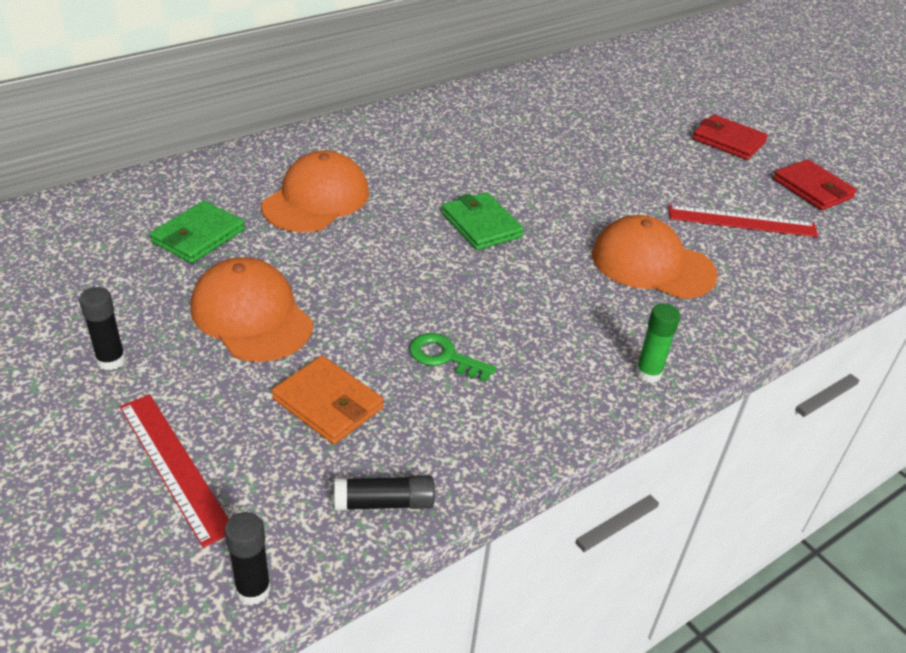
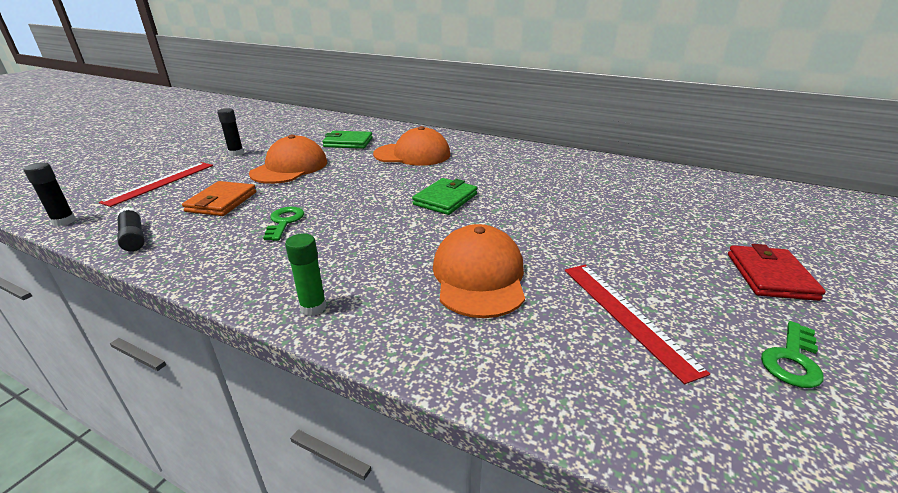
camera: 65 degrees right, 10 degrees down
(812, 188) = (792, 360): red wallet -> green key

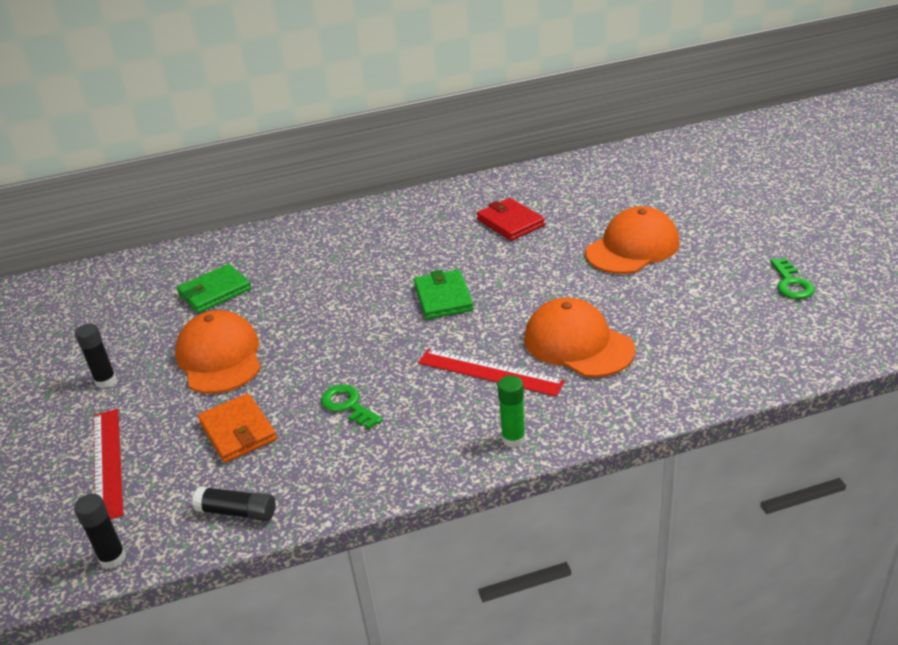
camera: 40 degrees left, 5 degrees up
(412, 154) = (319, 267): orange cap -> orange cap (632, 247)
(626, 315) = (693, 311): red ruler -> red ruler (489, 372)
(770, 276) = (730, 232): red wallet -> red wallet (510, 223)

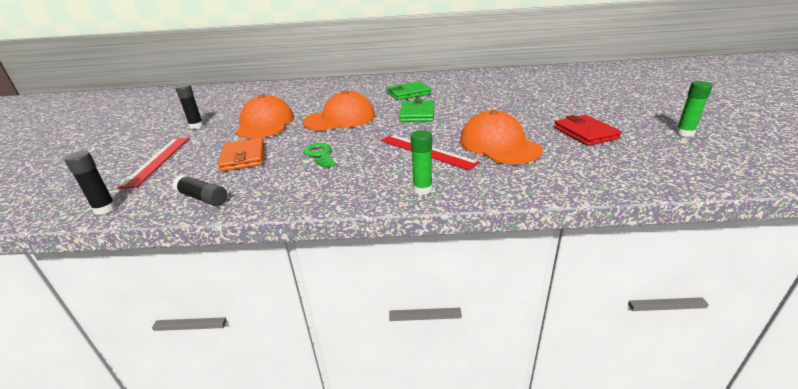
camera: 15 degrees right, 5 degrees down
(215, 292) = (288, 99): green wallet -> green wallet (408, 93)
(510, 223) = (479, 88): red wallet -> red wallet (585, 133)
(632, 247) = (558, 105): orange cap -> orange cap (340, 119)
(791, 283) = (684, 133): green key -> green glue stick

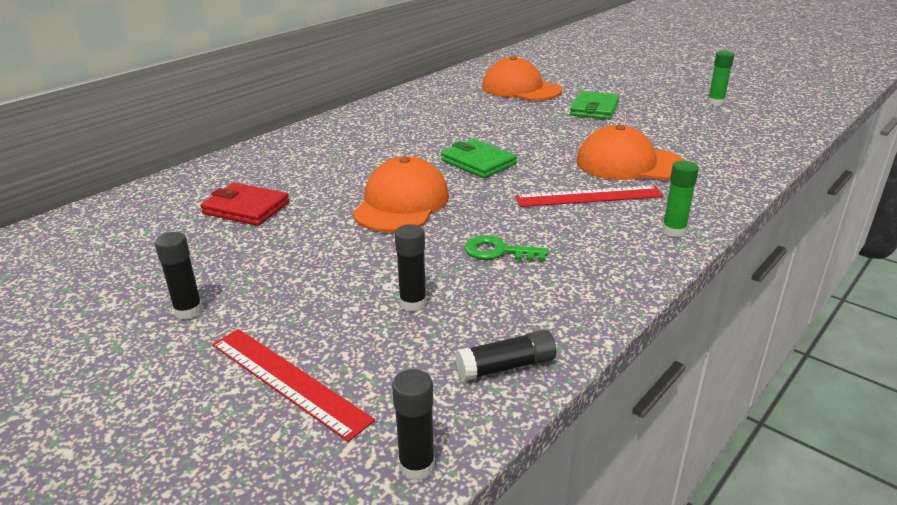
camera: 50 degrees left, 0 degrees up
(243, 157) = (413, 303): orange wallet -> black glue stick
(265, 124) = (310, 254): orange cap -> orange cap (520, 89)
(408, 93) = (400, 141): green wallet -> green wallet (594, 109)
(585, 133) = (661, 126): red wallet -> red wallet (246, 208)

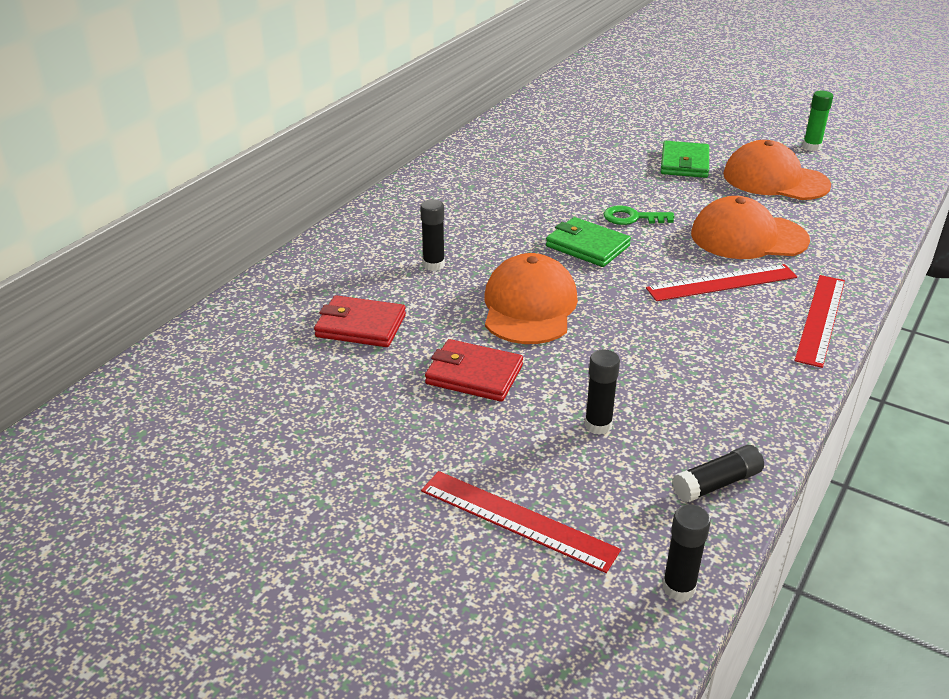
camera: 10 degrees left, 5 degrees up
(188, 311) = (373, 456): black glue stick -> black glue stick (433, 265)
(321, 252) = (474, 375): none -> red wallet
(498, 251) = (657, 358): green key -> green key (632, 218)
(520, 89) = (590, 138): orange cap -> orange cap (775, 180)
(674, 231) = (820, 319): green glue stick -> red ruler

